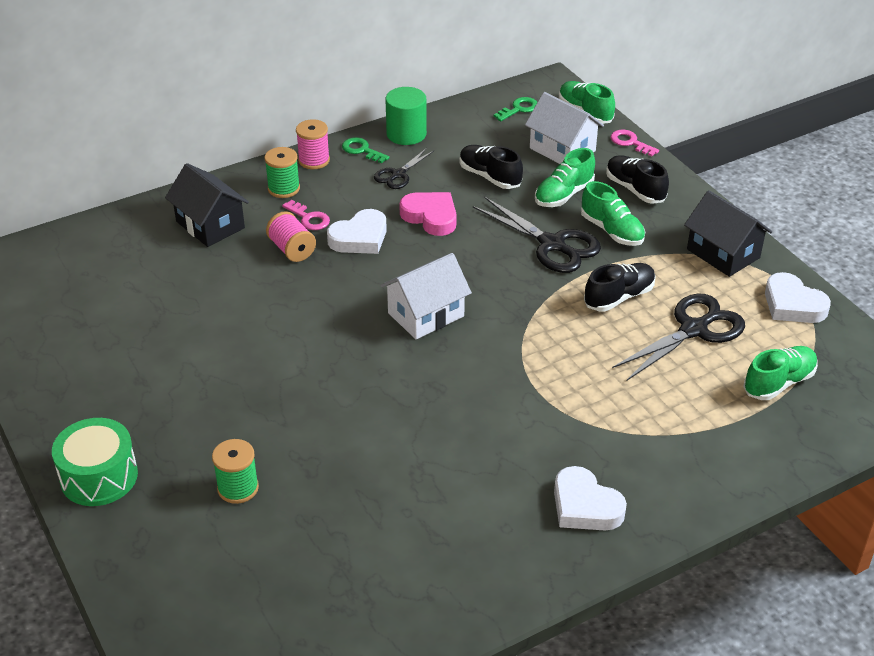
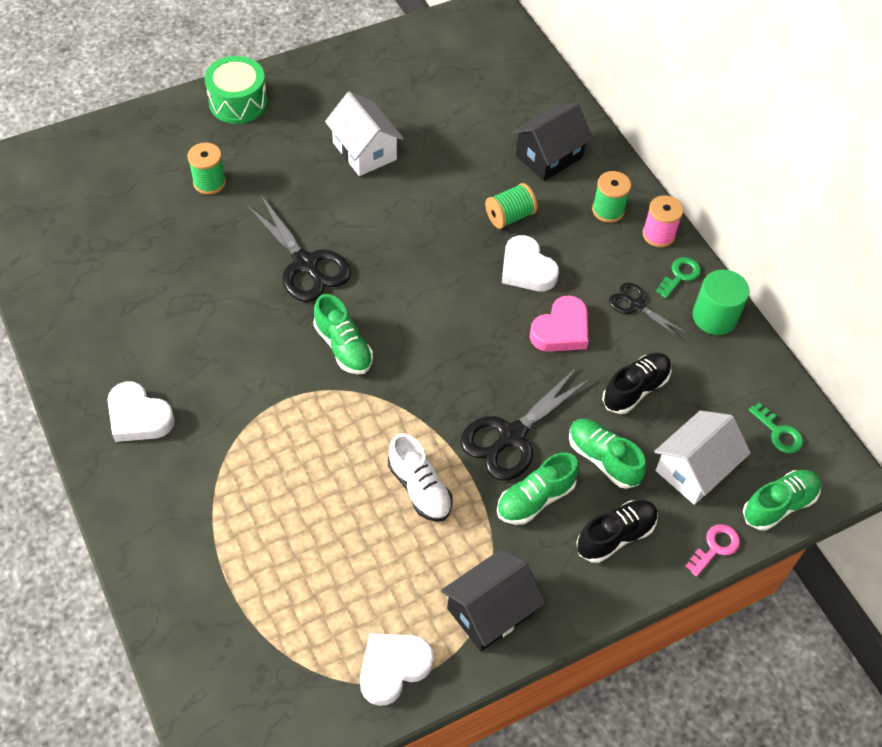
camera: 90 degrees right, 15 degrees up
(292, 249) = (509, 216): pink spool -> green spool
(309, 218) = (559, 230): pink key -> none
(426, 314) = (406, 316): white house -> white house (364, 151)
(585, 506) = (138, 417): white heart -> white heart turned 105 degrees counterclockwise
(619, 297) = (419, 488): black shoe -> white shoe
(694, 330) = (360, 553): black scissors -> black scissors (305, 264)
(778, 383) = (268, 620): green shoe -> green shoe (343, 347)

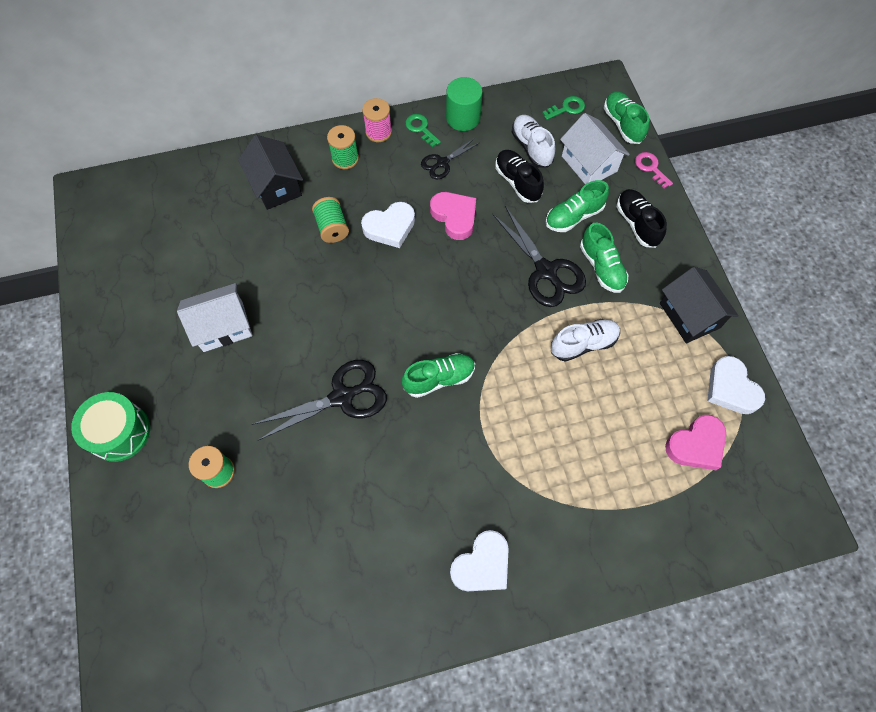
camera: 75 degrees left, 10 degrees up
(307, 628) = (696, 445): none -> pink heart
(696, 398) = (531, 147): none -> white shoe

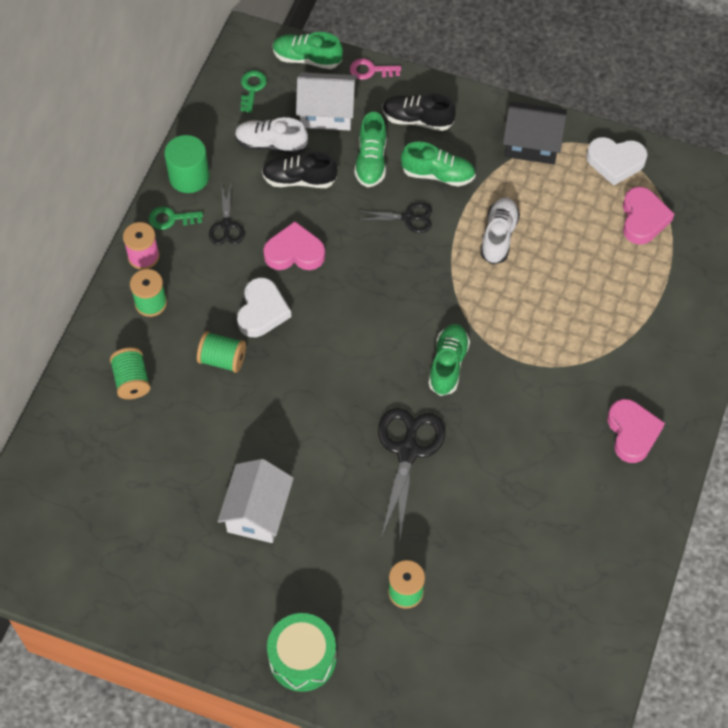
camera: 55 degrees left, 5 degrees down
(276, 186) = (132, 381): black house -> green spool
(482, 565) = (632, 433): white heart -> pink heart
(546, 271) = (408, 218): black scissors -> black scissors, size x0.57

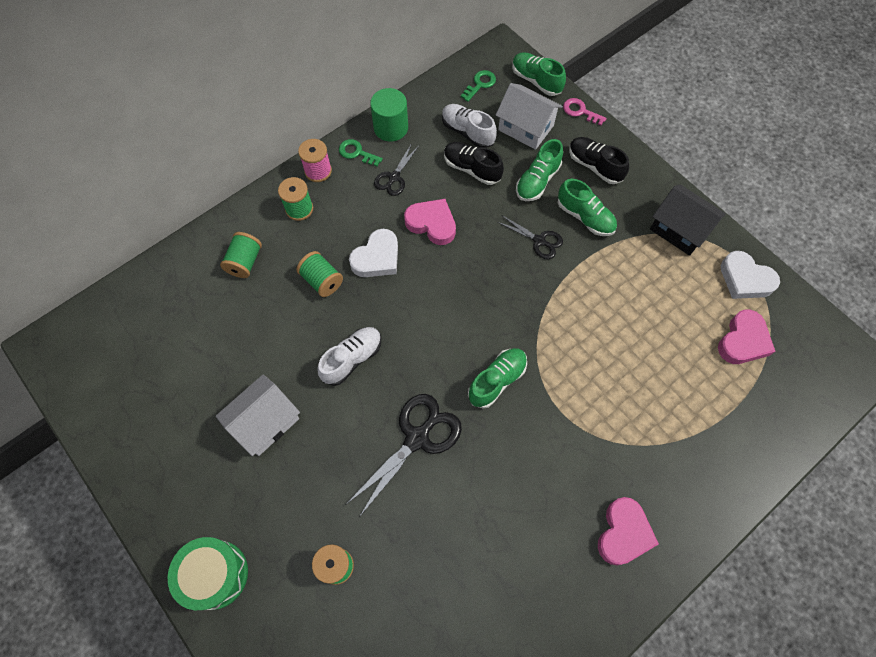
camera: 30 degrees right, 5 degrees up
(498, 236) = (605, 293): white shoe -> white shoe (352, 359)

